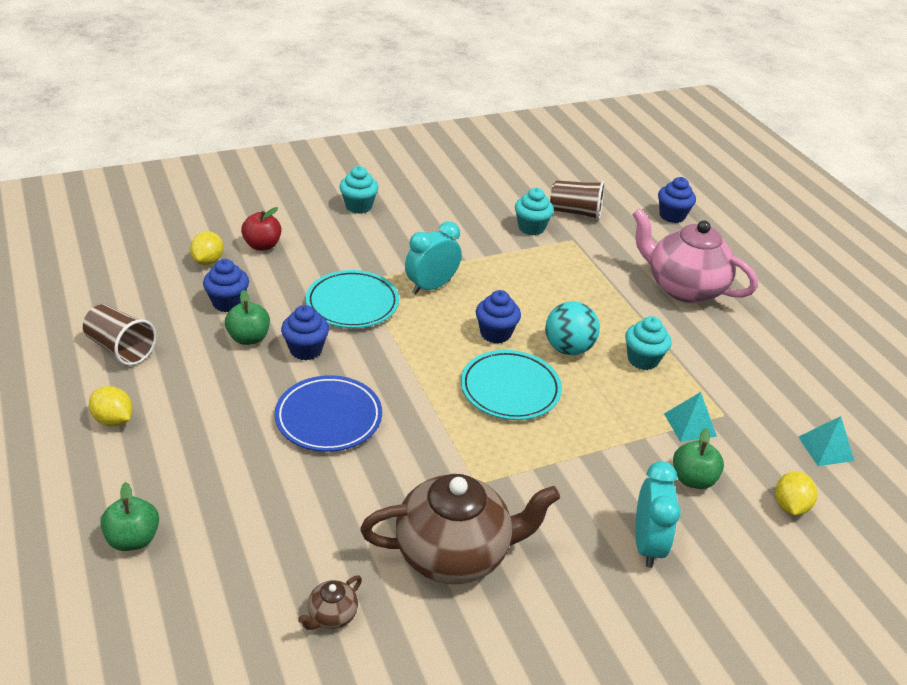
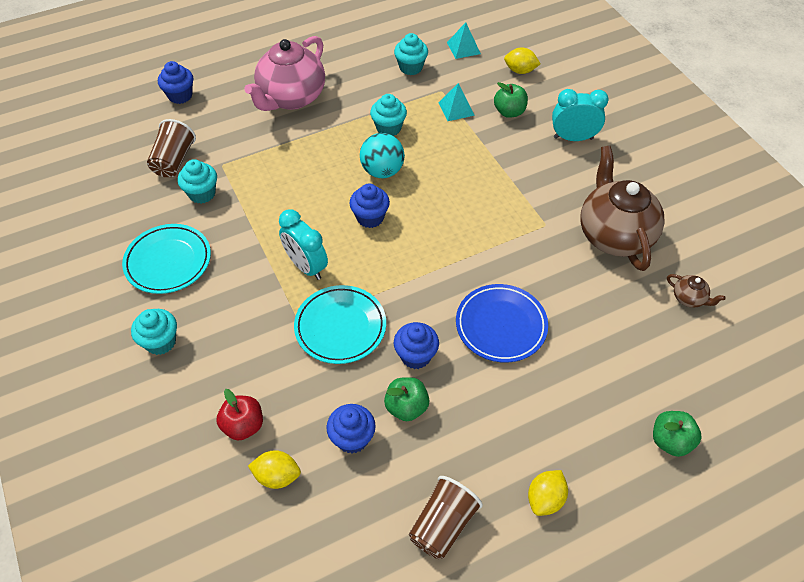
camera: 90 degrees left, 15 degrees up
(510, 389) = (439, 207): turquoise plate -> turquoise plate (168, 261)
(765, 390) = (411, 67): none -> turquoise cupcake

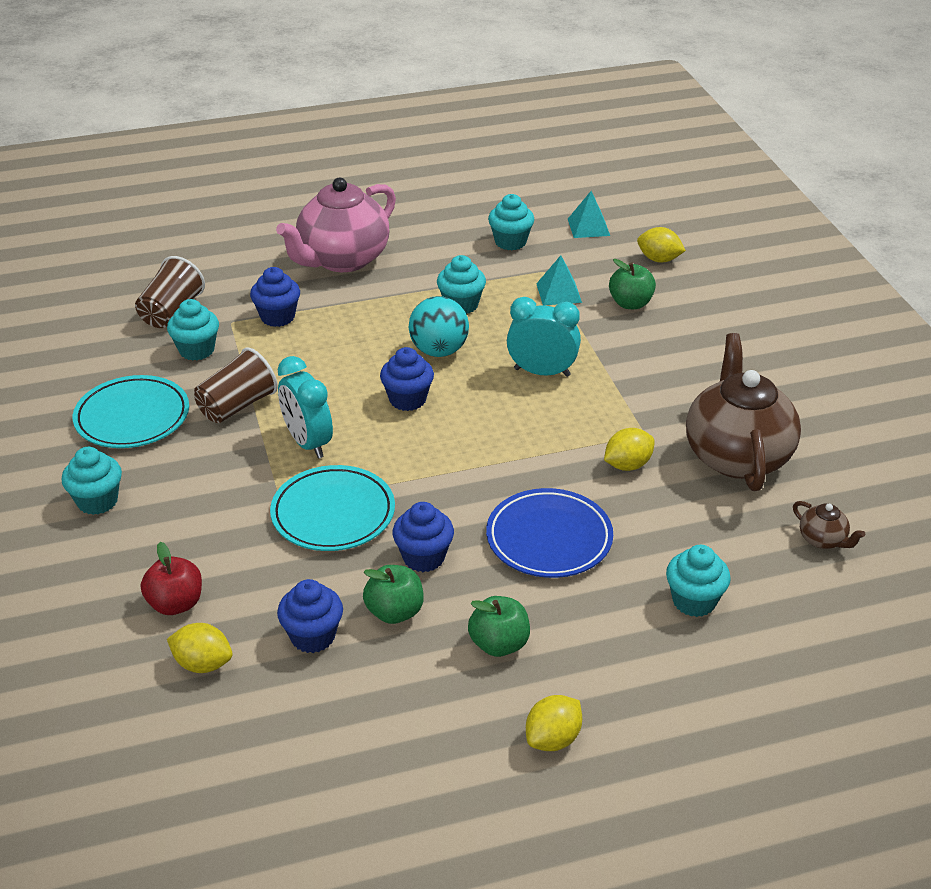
camera: 10 degrees right, 15 degrees down
(180, 96) = (200, 243): blue cupcake -> blue cupcake (277, 317)
(443, 525) = (405, 748): brown cup -> brown cup (237, 406)
(540, 253) = (627, 465): none -> yellow lemon
(573, 138) = (711, 341): turquoise clock -> turquoise clock (542, 372)
(614, 364) = (694, 601): none -> turquoise cupcake
(670, 441) = (748, 698): green apple -> green apple (499, 644)

